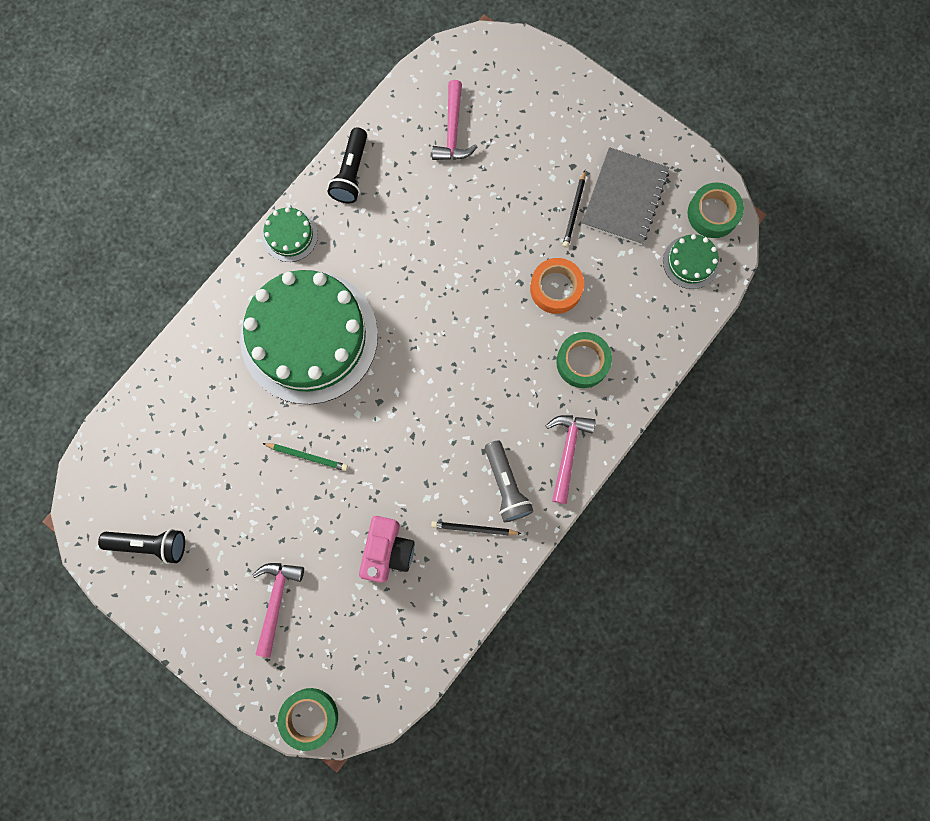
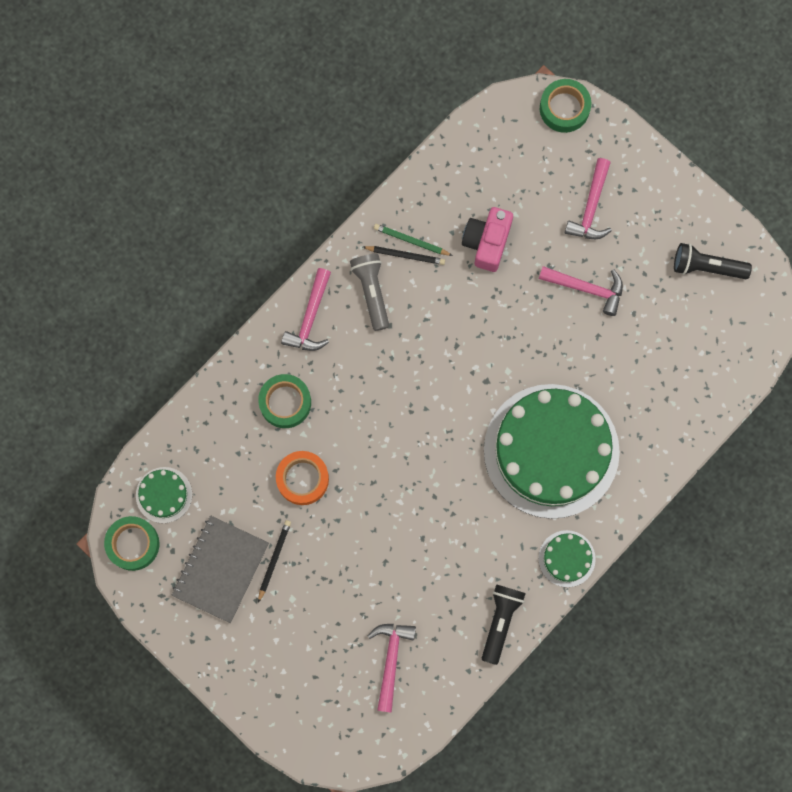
camera: 175 degrees left, 0 degrees up
(278, 509) = (586, 288): none -> pink hammer
(307, 456) = (557, 335): green pencil -> green pencil (411, 241)

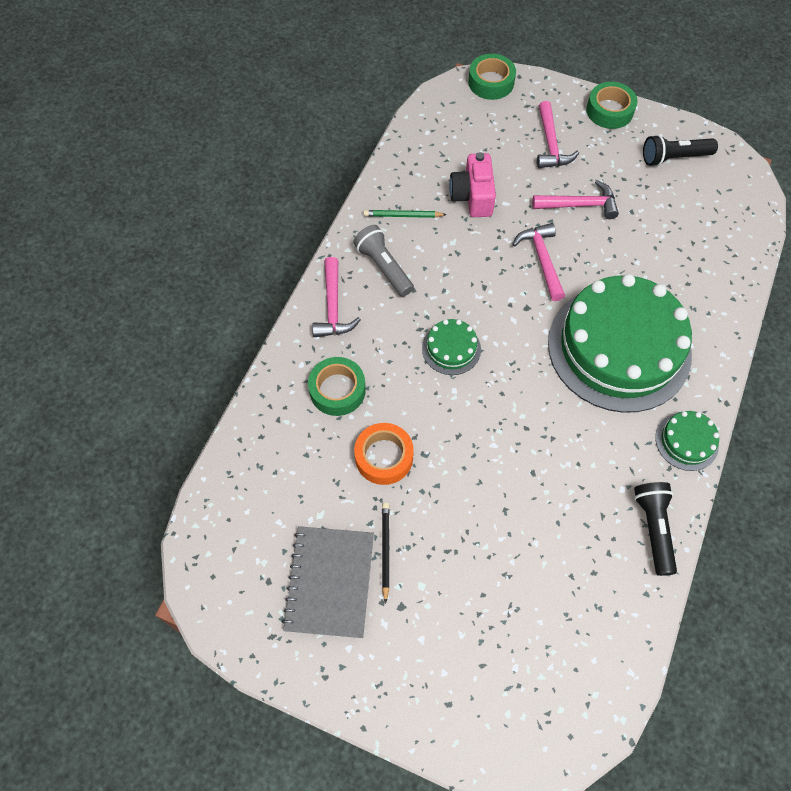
camera: 20 degrees left, 15 degrees down
(133, 544) = (221, 590): green tape -> green tape (609, 111)
(164, 495) = (239, 524): green cake -> green cake (451, 348)
(391, 660) = (558, 614): pink hammer -> pink hammer (542, 260)
(405, 255) = (402, 228): black pencil -> none

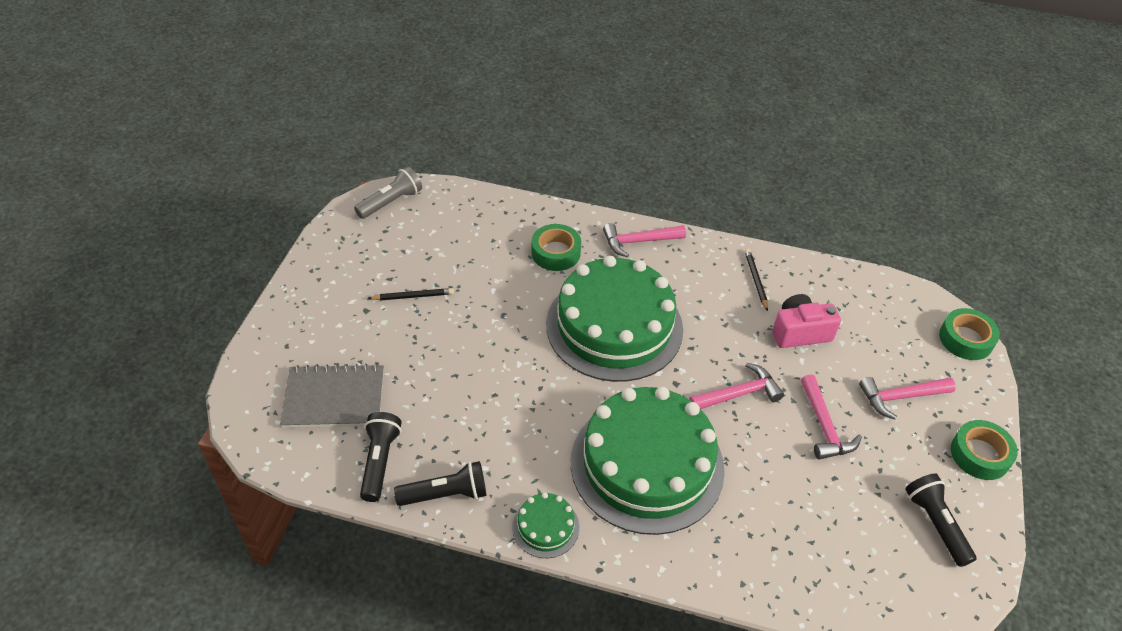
camera: 80 degrees right, 15 degrees down
(330, 582) = (385, 265): grey notebook -> grey notebook (334, 398)
(383, 267) = (691, 271): grey flashlight -> grey flashlight (391, 202)
(384, 457) = (497, 288): orange tape -> none
(403, 215) = (755, 280): green pencil -> black pencil
(451, 348) = (614, 326): green cake -> green cake, size x2.41
(615, 593) = (379, 461): none -> black flashlight

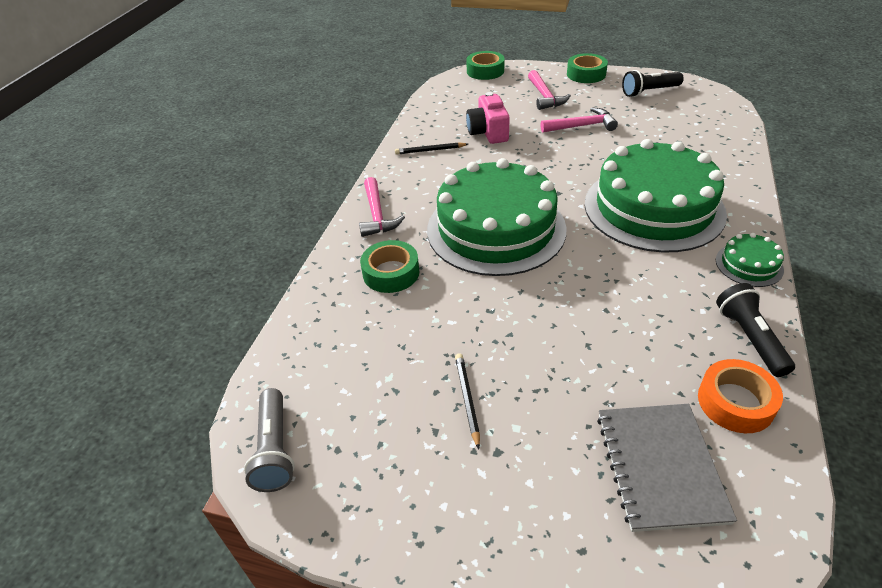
camera: 85 degrees left, 5 degrees down
(379, 461) = (735, 402): black flashlight -> orange tape
(391, 202) = (275, 449): grey flashlight -> grey flashlight turned 150 degrees counterclockwise
(738, 394) = (561, 162): pink hammer -> none

